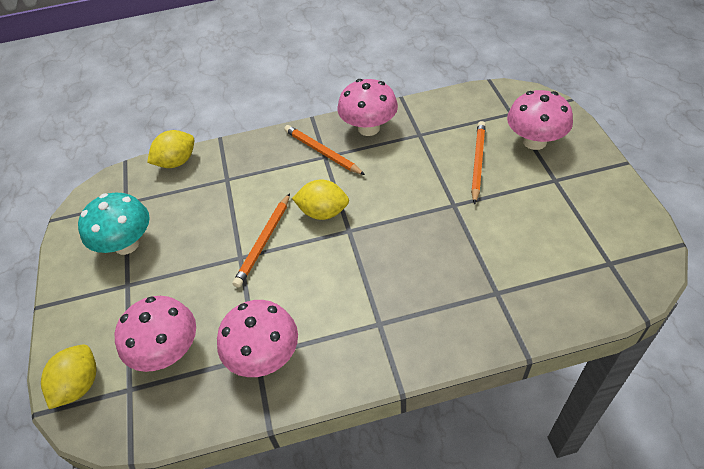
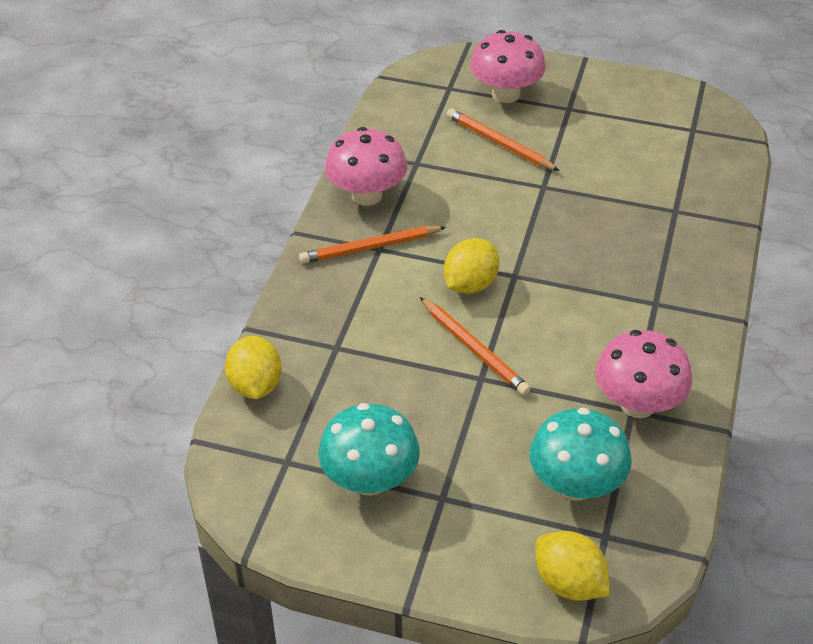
camera: 65 degrees left, 5 degrees down
(168, 351) = (575, 485): pink mushroom -> turquoise mushroom

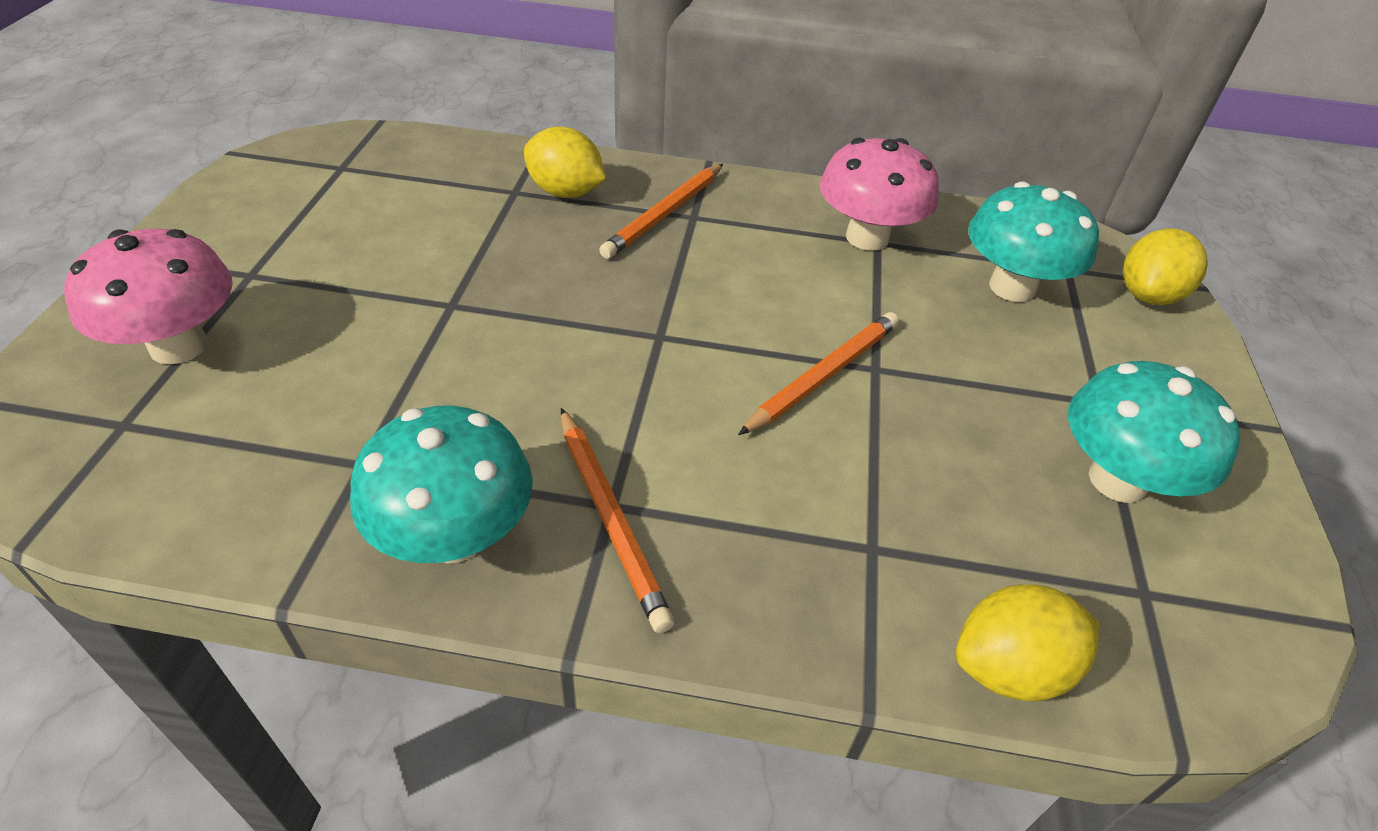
camera: 100 degrees left, 0 degrees up
(367, 195) = (454, 536): pink mushroom -> turquoise mushroom
(470, 284) = (687, 382): yellow lemon -> yellow lemon (565, 192)
(499, 143) = (327, 353): orange pencil -> orange pencil (664, 214)

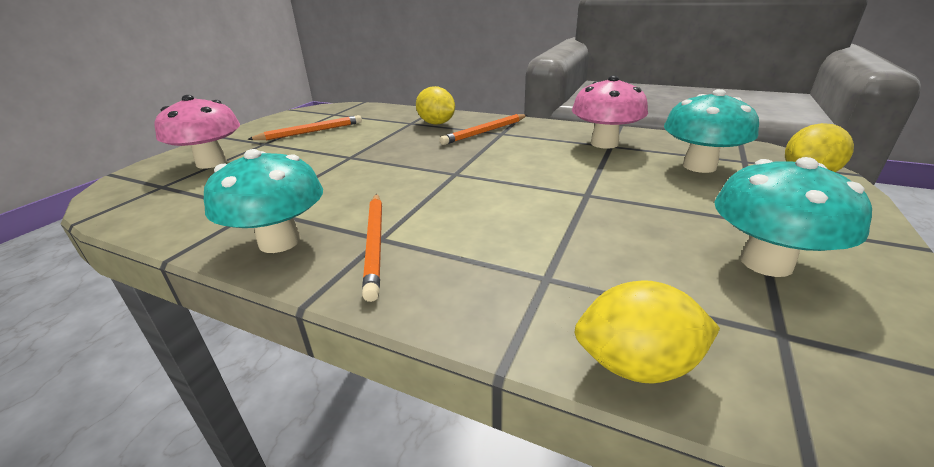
camera: 20 degrees right, 15 degrees down
(823, 376) = (549, 195): orange pencil -> orange pencil (310, 132)

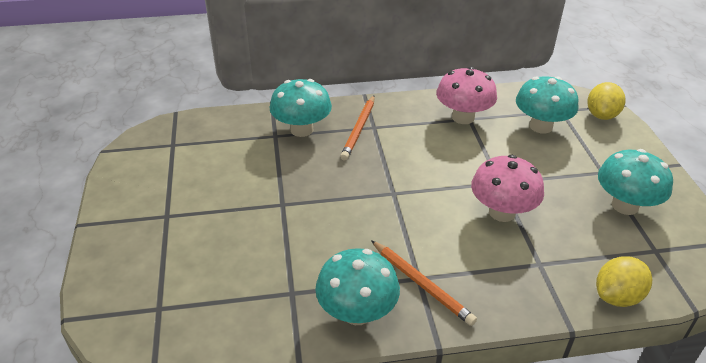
camera: 35 degrees left, 10 degrees up
(211, 163) = (157, 262): pink mushroom -> pink mushroom (502, 212)
(310, 132) = (191, 182): orange pencil -> none
(436, 123) = (302, 129): yellow lemon -> turquoise mushroom

